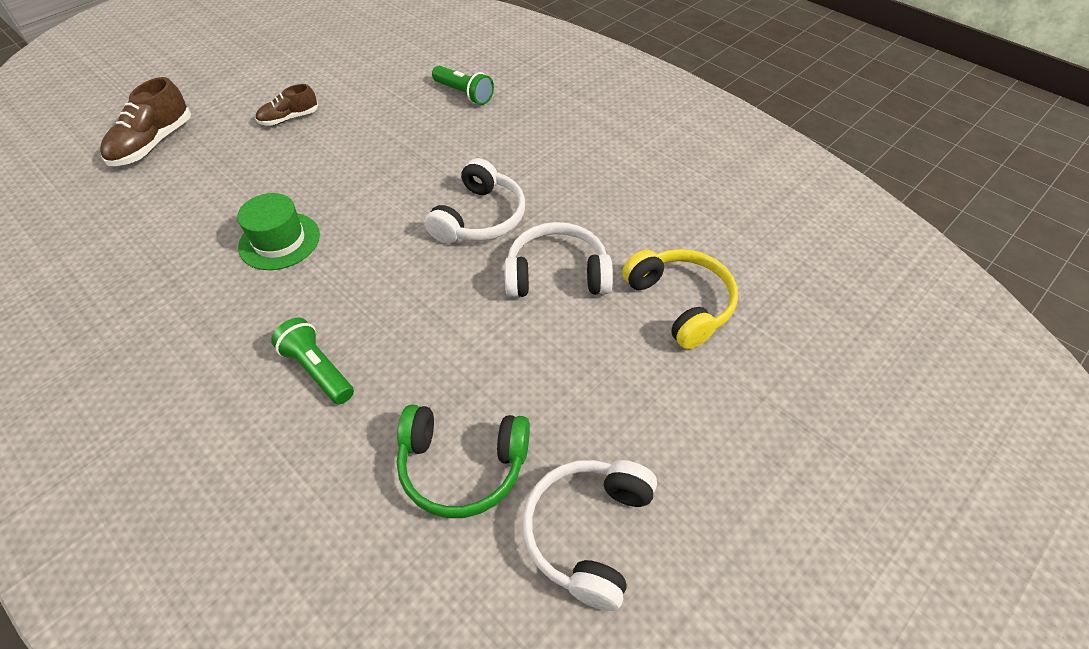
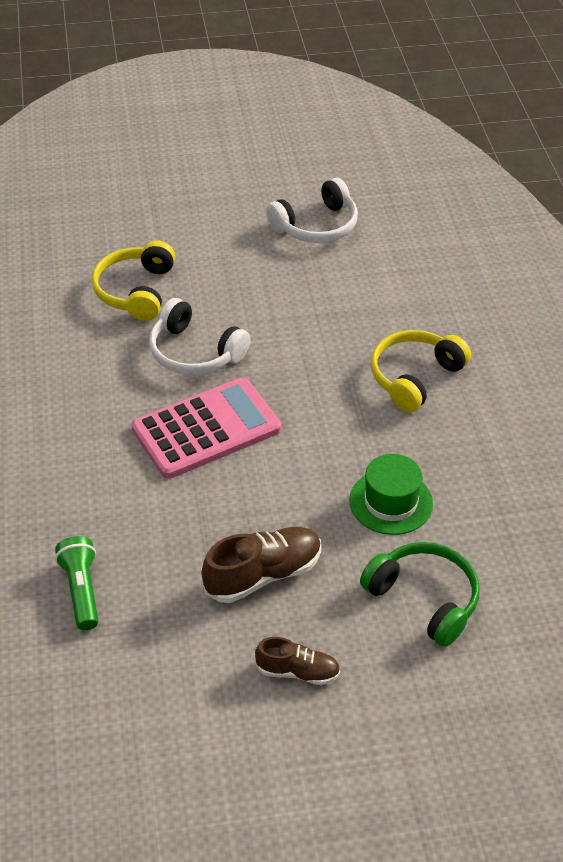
camera: 145 degrees left, 5 degrees down
(153, 144) = (473, 723): brown shoe -> brown shoe (263, 575)
(318, 370) = (415, 377): green flashlight -> yellow headphones
(462, 466) = (359, 281): green headphones -> green headphones (424, 599)
(480, 218) = (206, 429): white headphones -> pink calculator

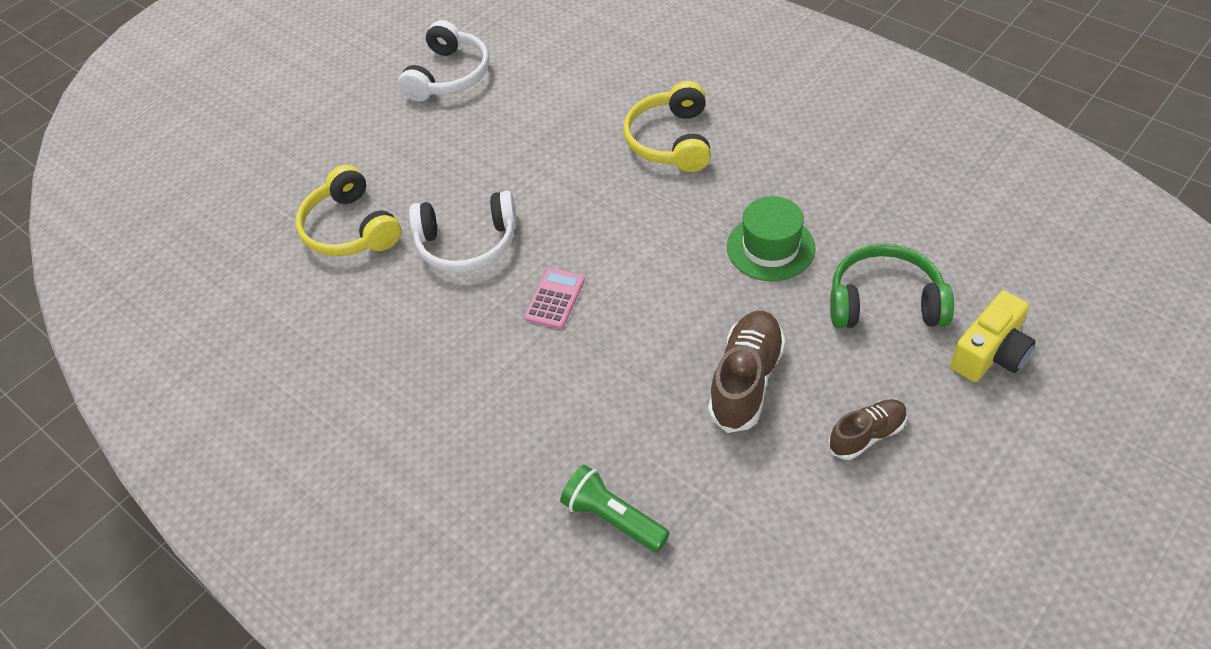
camera: 35 degrees left, 5 degrees up
(206, 429) = (555, 299): pink calculator -> pink calculator, size x0.46
(454, 691) = (990, 353): none -> yellow camera

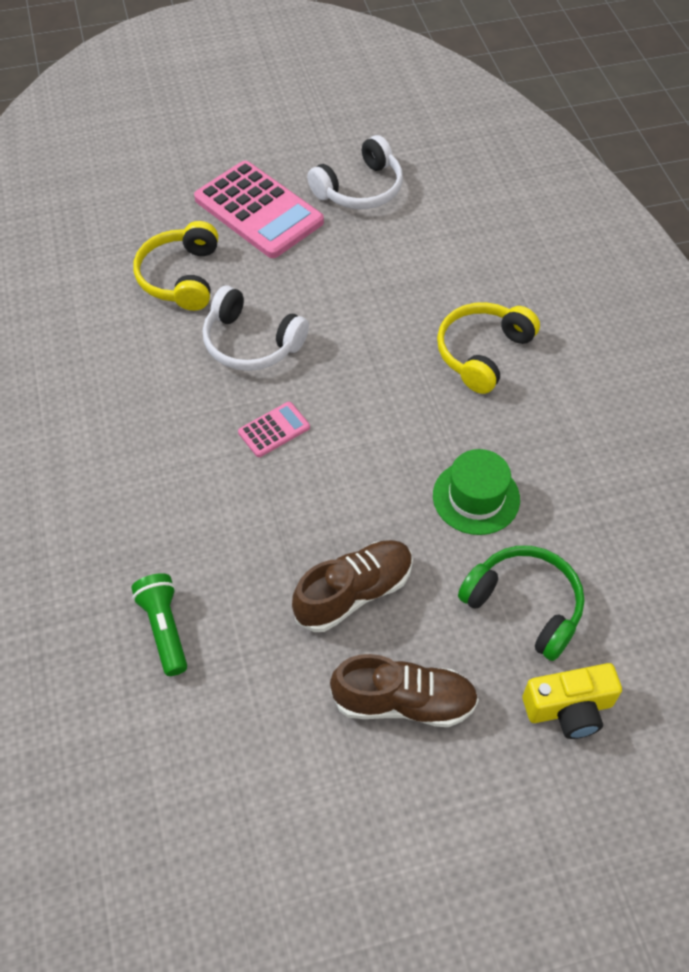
camera: 30 degrees right, 5 degrees up
(373, 138) = (258, 210): none -> pink calculator
(866, 435) = (404, 702): brown shoe -> brown shoe, size x1.62

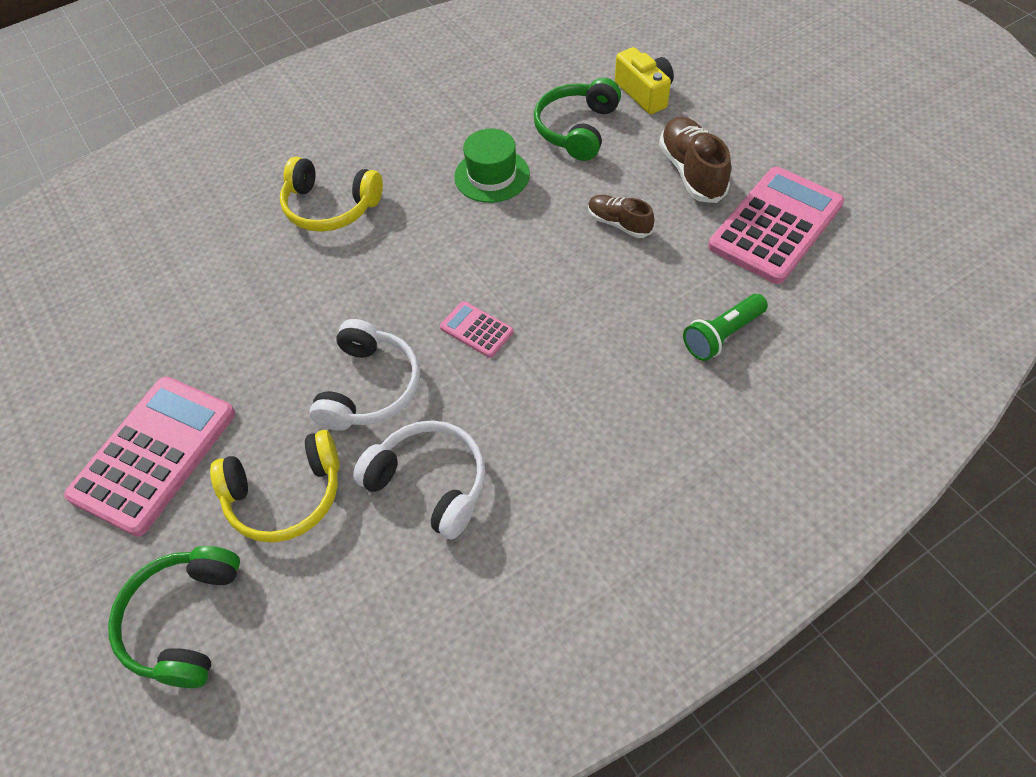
camera: 105 degrees left, 0 degrees up
(118, 216) = (184, 620): none -> green headphones
(281, 754) = (775, 225): none -> pink calculator
(354, 593) = (619, 223): brown shoe -> brown shoe, size x0.62
(360, 189) = (104, 364): white headphones -> white headphones (430, 483)

